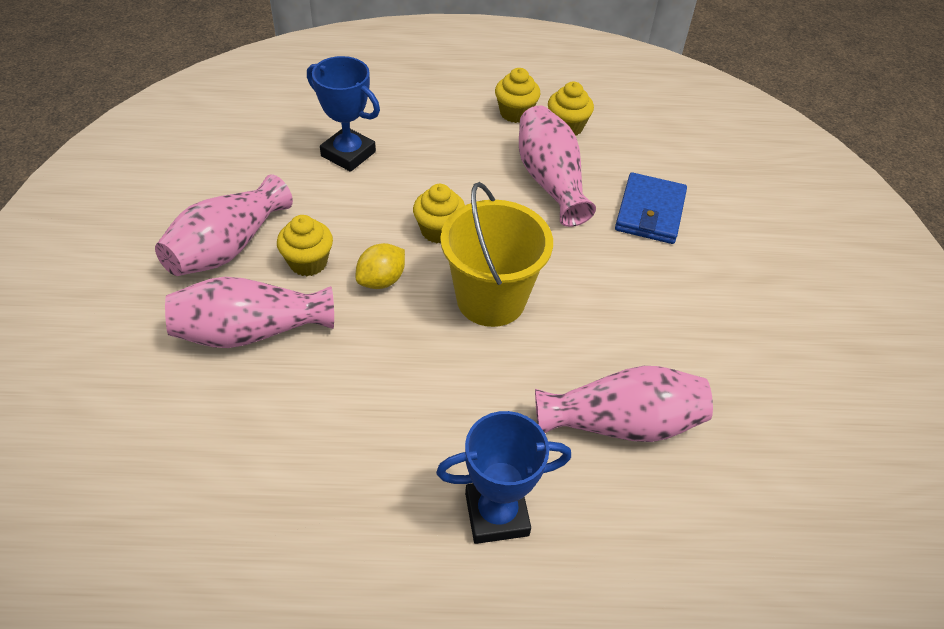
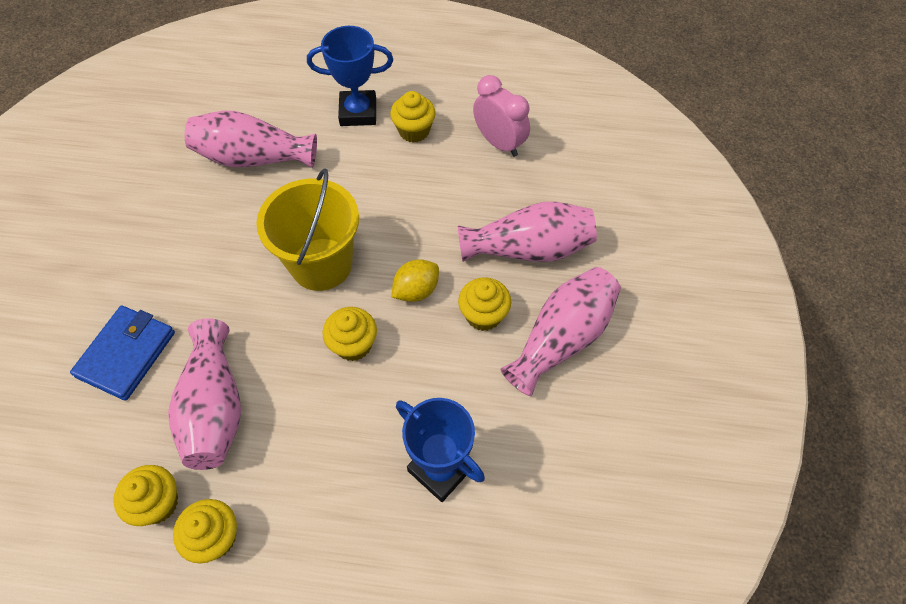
camera: 170 degrees left, 10 degrees up
(276, 477) = (499, 143): none -> pink clock
(406, 487) = (414, 131): none -> yellow cupcake

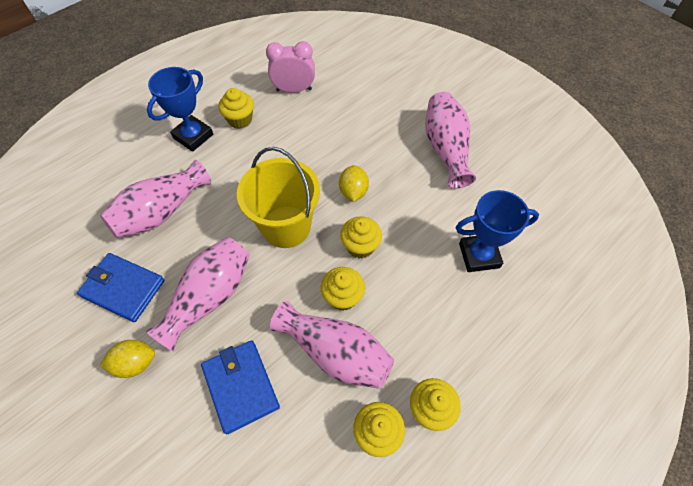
camera: 50 degrees left, 0 degrees up
(94, 259) = (135, 363): none -> yellow lemon
(155, 194) = (123, 288): none -> blue wallet
(483, 315) = (400, 172): yellow cupcake -> yellow cupcake (343, 297)
(529, 249) = (377, 124): pink vase -> pink vase (210, 297)

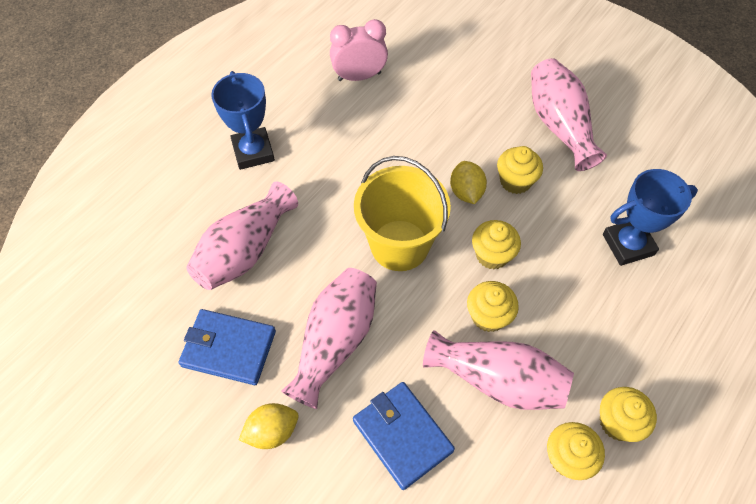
camera: 10 degrees left, 0 degrees up
(193, 136) = (253, 152): blue trophy -> blue trophy turned 45 degrees counterclockwise
(240, 120) = (304, 123): yellow cupcake -> yellow cupcake (515, 181)

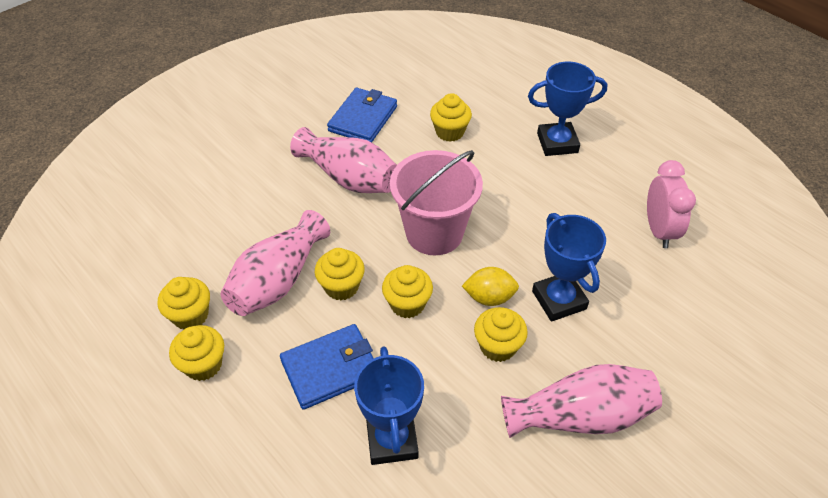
camera: 100 degrees right, 10 degrees down
(245, 251) = (450, 132): pink vase -> yellow cupcake
(272, 431) = (289, 137): yellow lemon -> none
(399, 245) = (434, 233): yellow bucket -> pink bucket
(402, 435) = (256, 208): blue wallet -> blue wallet (330, 368)
(454, 142) = (559, 300): none -> blue trophy

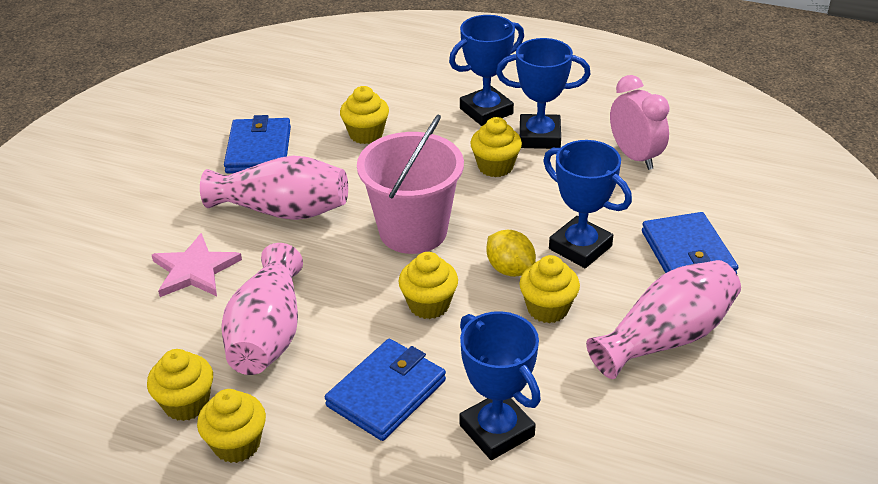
camera: 25 degrees left, 10 degrees down
(260, 206) = (195, 270): none -> pink star
(341, 287) = (345, 314): yellow cupcake -> yellow cupcake (495, 166)
(489, 297) = (510, 269): yellow lemon -> yellow lemon turned 75 degrees clockwise
(587, 182) = (539, 137): none -> blue trophy
(648, 343) = (687, 254): none -> blue wallet

